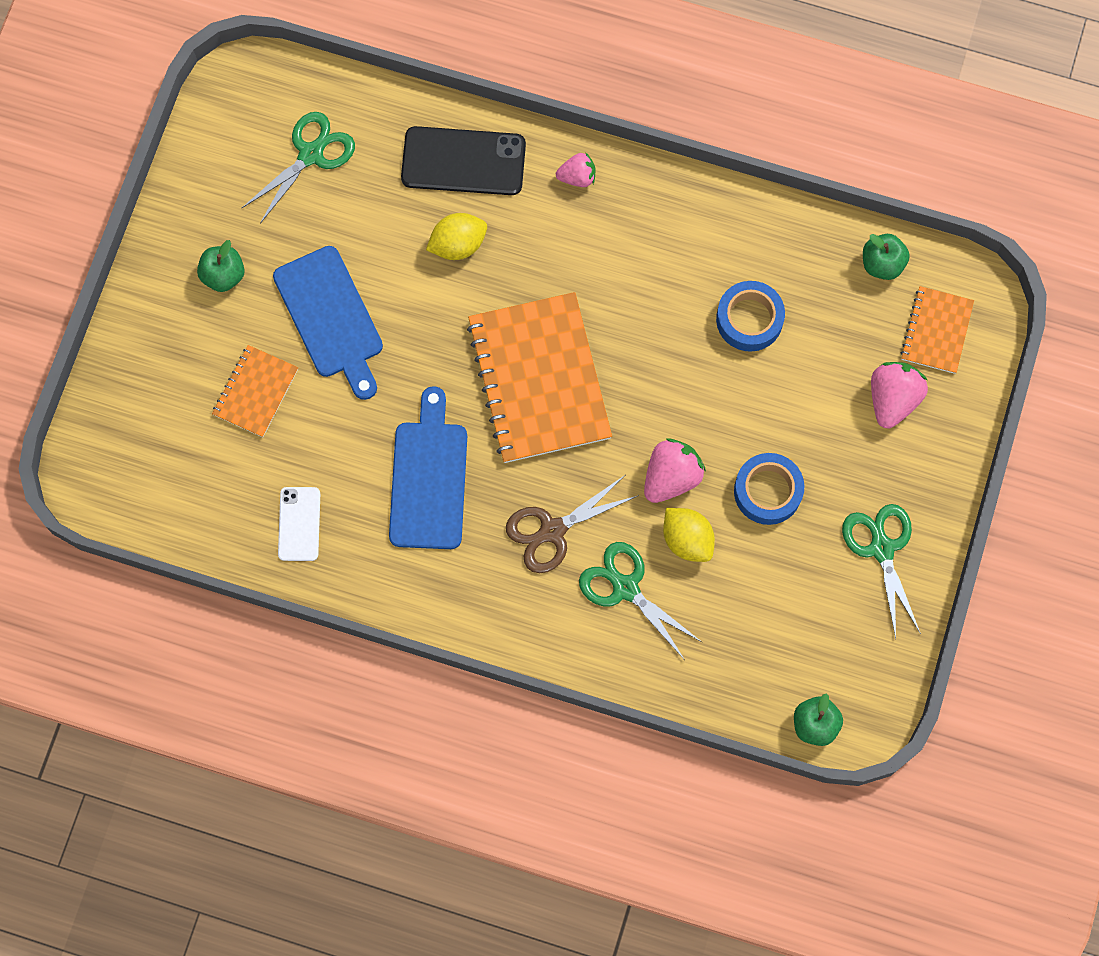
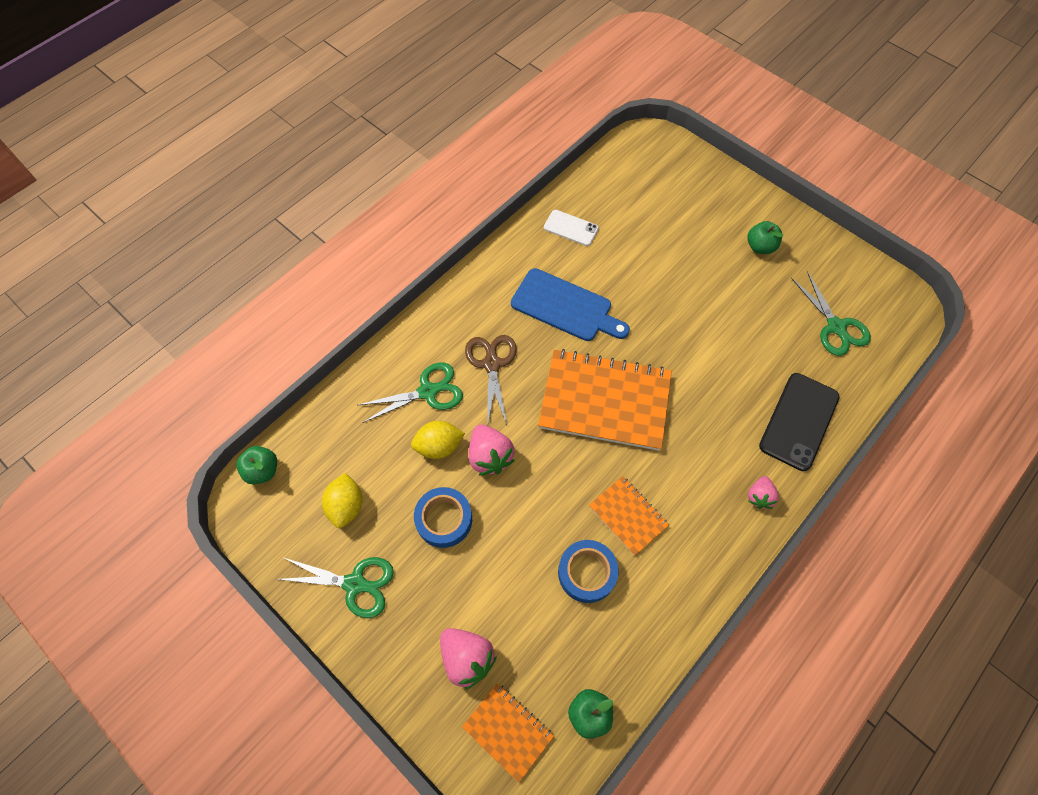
camera: 115 degrees right, 10 degrees down
(255, 392) = (670, 236): orange notebook -> orange notebook (628, 516)
(331, 318) = (705, 294): blue cutting board -> none
(458, 244) = (731, 391): yellow lemon -> yellow lemon (346, 506)

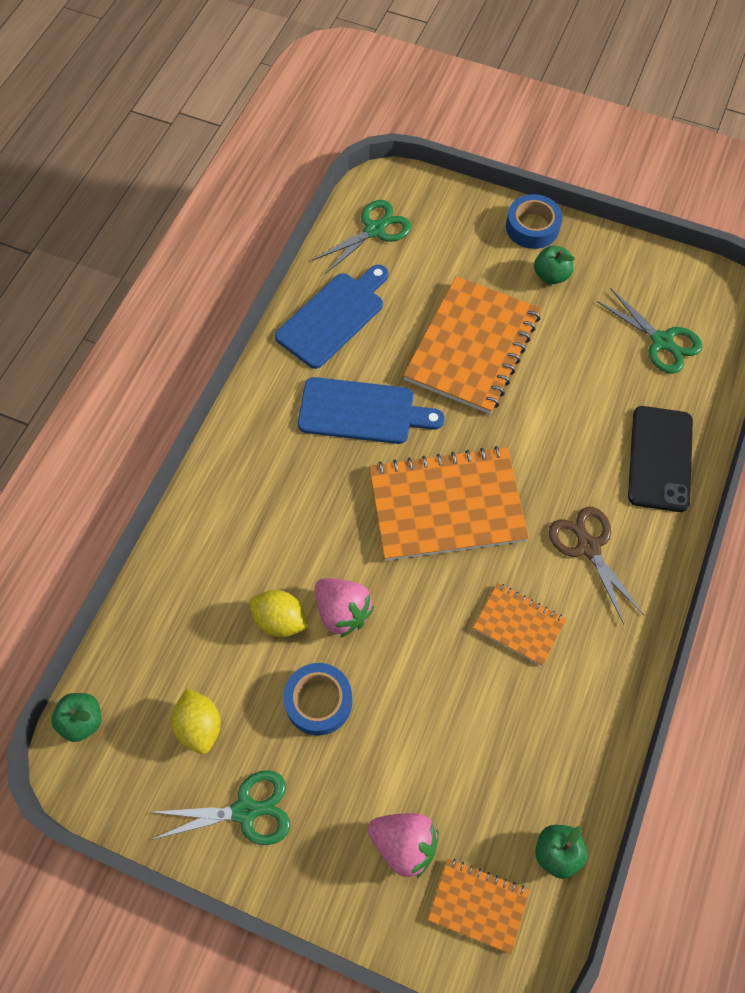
camera: 20 degrees left, 0 degrees up
(427, 391) = (242, 562): green scissors -> green scissors (374, 230)
(439, 446) = (280, 620): yellow lemon -> yellow lemon turned 60 degrees clockwise
(491, 364) = (304, 505): brown scissors -> brown scissors (588, 547)
(571, 228) = (333, 317): white phone -> blue cutting board
(587, 573) = (498, 703): blue tape -> blue tape (532, 227)
(673, 283) = (472, 347): none -> orange notebook
(759, 496) = (648, 555): pink strawberry -> none

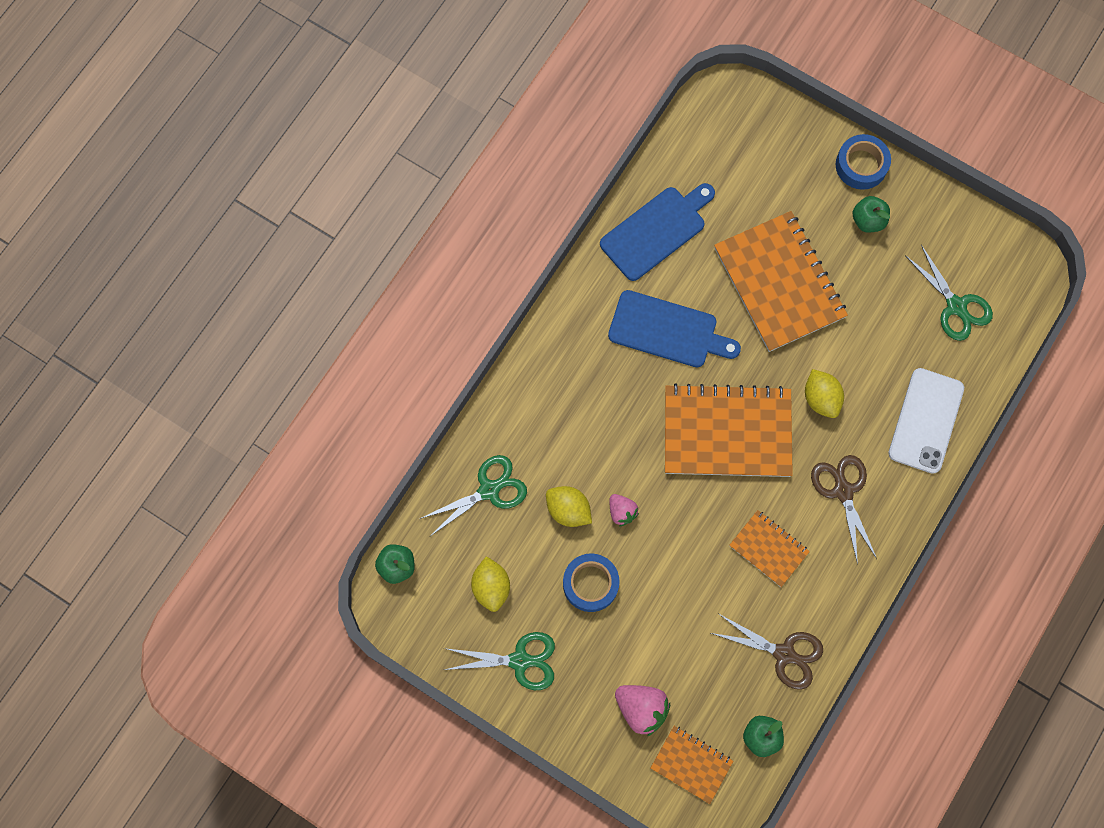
camera: 10 degrees right, 10 degrees up
(342, 612) = (622, 512): pink strawberry -> pink strawberry, size x0.62
(374, 230) = (709, 144): green scissors -> green scissors (489, 490)
(472, 347) = (779, 283): orange notebook -> orange notebook turned 60 degrees counterclockwise
(542, 454) = (821, 398): none -> yellow lemon
(562, 744) = (784, 654): none -> brown scissors
(660, 458) = (926, 421): black phone -> white phone

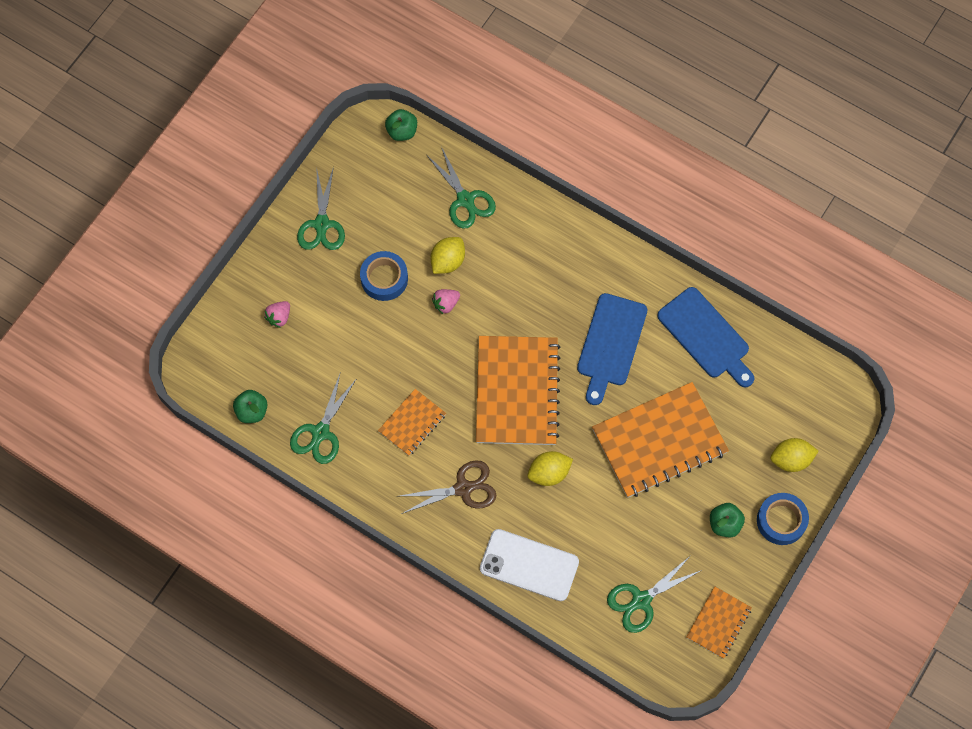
camera: 90 degrees right, 5 degrees down
(491, 587) = (383, 202): yellow lemon -> yellow lemon (791, 460)
(641, 708) = (279, 317): pink strawberry -> pink strawberry, size x0.62
(691, 764) = (232, 355): orange notebook -> orange notebook (718, 623)
(784, 654) = (321, 432): brown scissors -> green scissors

